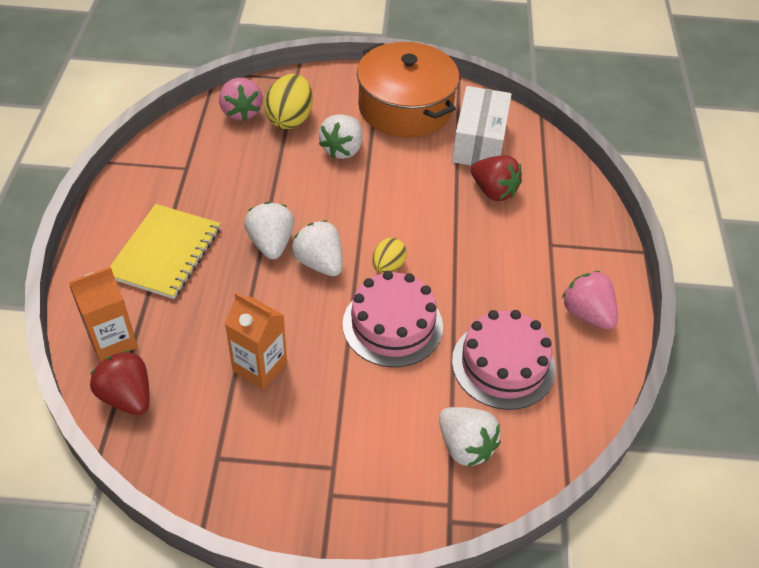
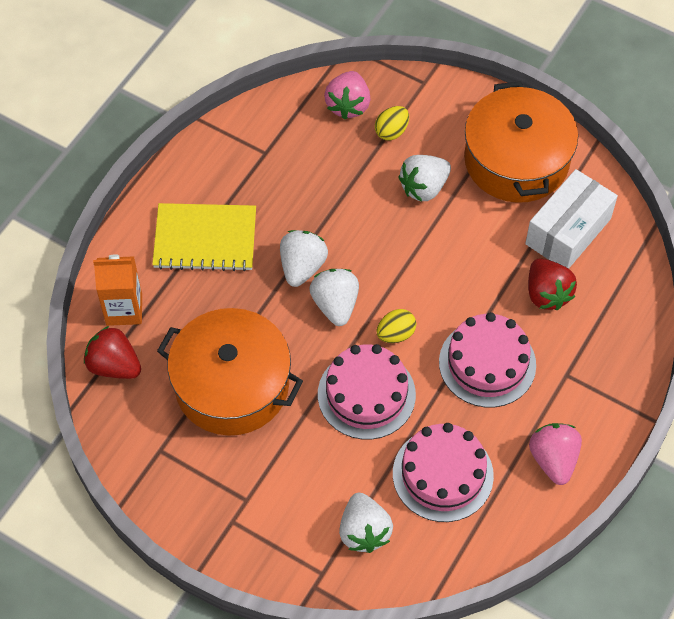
camera: 30 degrees right, 10 degrees up
(127, 396) = (114, 365): red strawberry -> red strawberry turned 45 degrees counterclockwise
(165, 253) = (205, 239): yellow notebook -> yellow notebook turned 45 degrees clockwise
(260, 367) = (232, 385): orange carton -> orange pot
(290, 119) = (391, 131): yellow egg -> yellow egg, size x0.60
(481, 260) = (487, 363): none -> pink cake

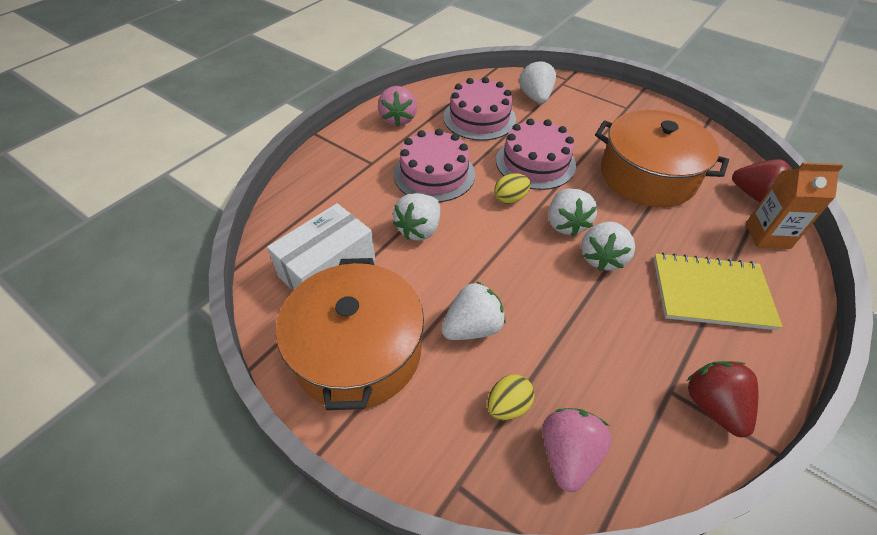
camera: 175 degrees left, 10 degrees down
(489, 283) = (419, 229): none -> white strawberry
(547, 294) = (368, 217): red strawberry -> red strawberry (713, 406)

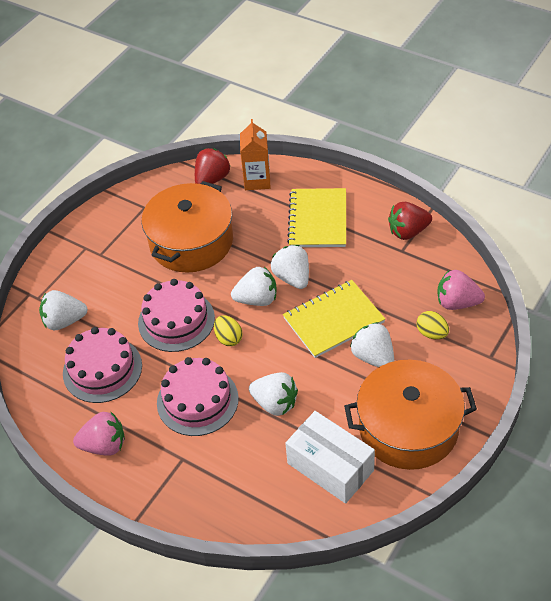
camera: 90 degrees left, 0 degrees up
(534, 292) = (333, 320): none -> yellow notebook
(602, 258) = (292, 278): white strawberry -> white strawberry turned 135 degrees counterclockwise

